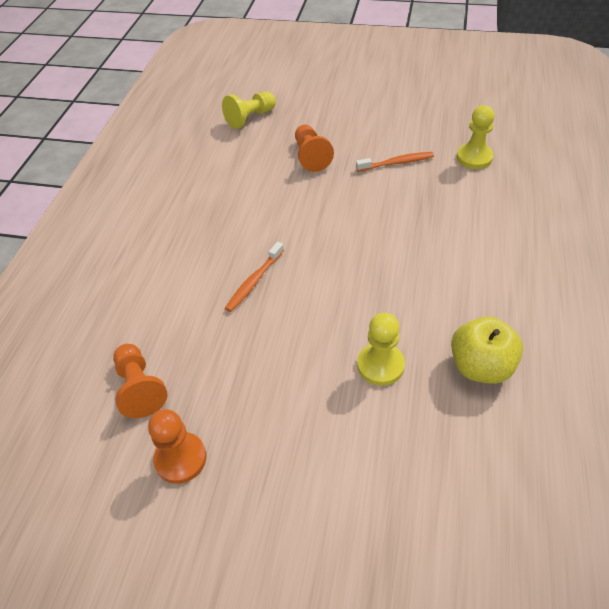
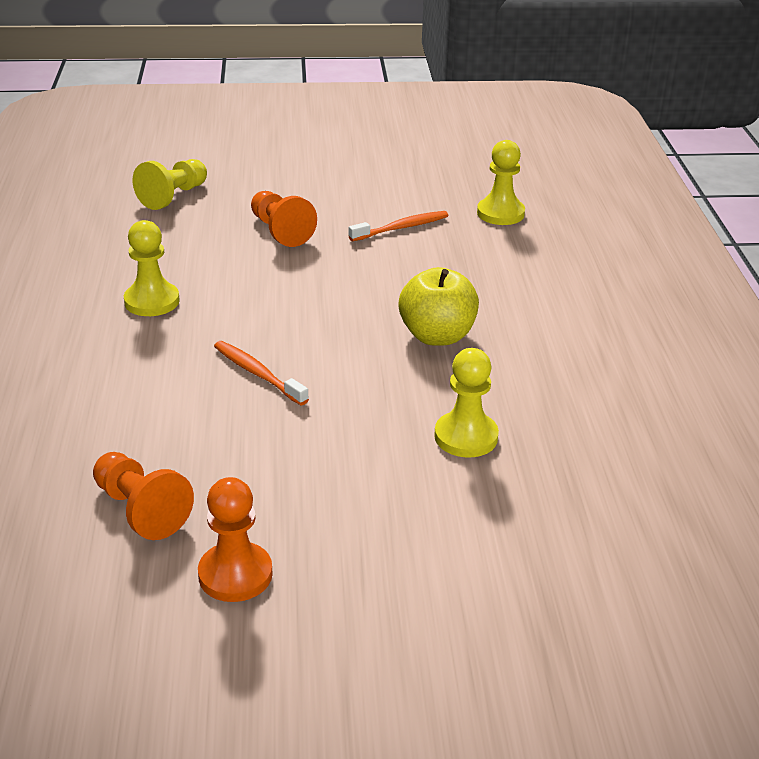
camera: 20 degrees left, 15 degrees down
(206, 207) = (152, 301): none -> yellow pawn
(254, 281) = (257, 374): orange toothbrush -> orange toothbrush turned 120 degrees clockwise
(480, 367) = (591, 420): yellow apple -> yellow apple (437, 336)

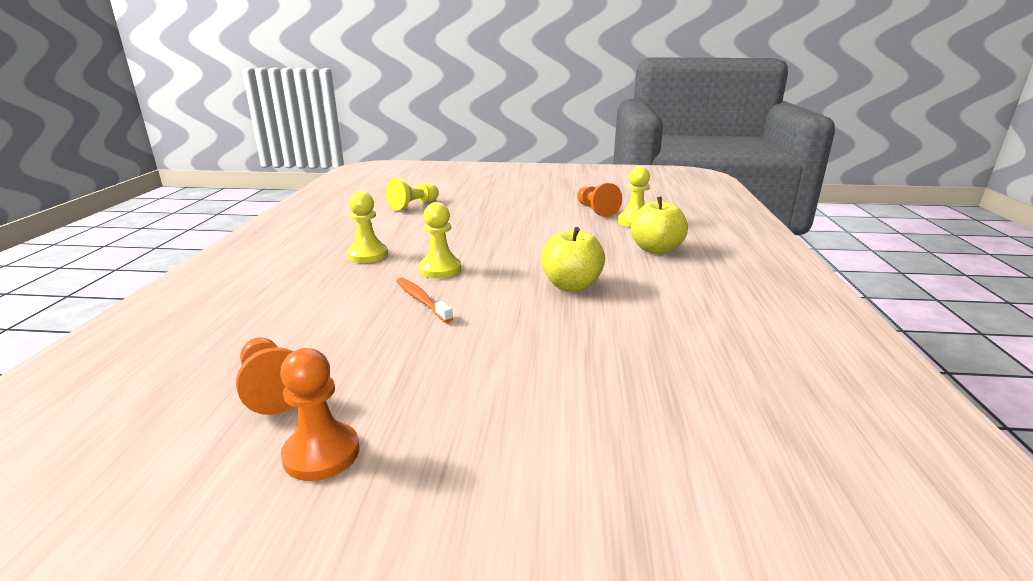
camera: 10 degrees right, 10 degrees down
(280, 231) = (476, 224): orange pawn -> orange pawn (596, 210)
(401, 228) = (561, 226): orange toothbrush -> none
(466, 437) = (579, 355): yellow pawn -> yellow pawn (440, 269)
(534, 266) = (656, 249): none -> yellow apple

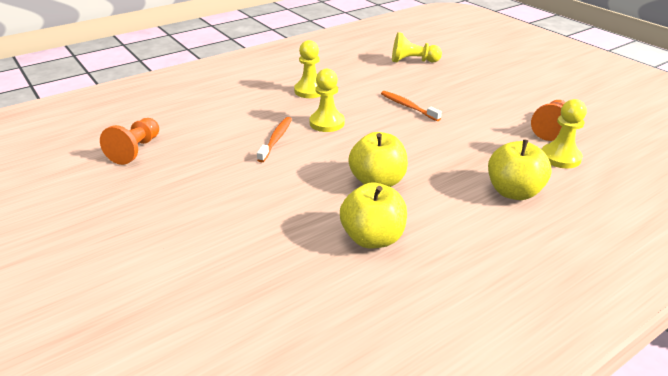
camera: 50 degrees right, 10 degrees up
(321, 454) = (99, 193): orange pawn -> none
(479, 233) = (408, 106): none -> orange toothbrush
(651, 318) = (372, 238): none -> yellow apple

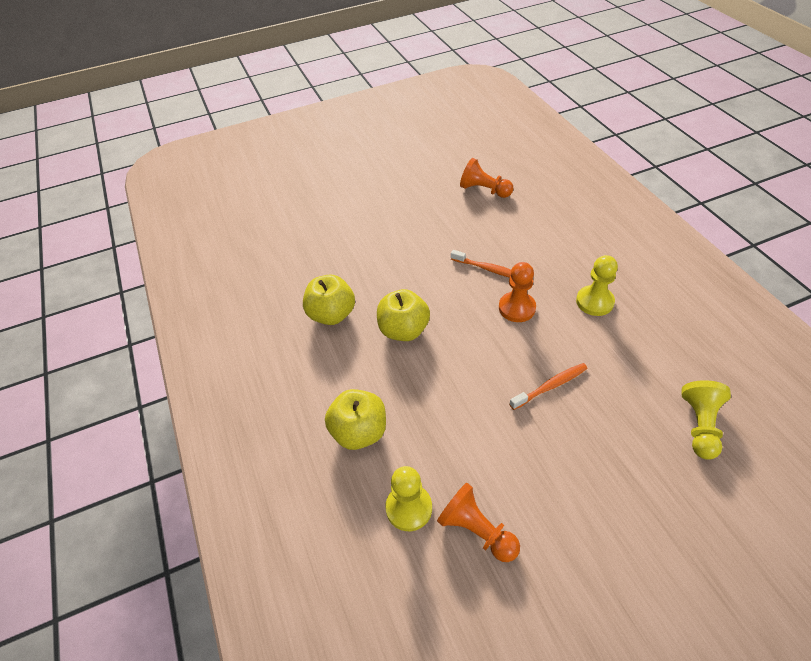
camera: 105 degrees right, 15 degrees up
(327, 123) = (517, 308): yellow pawn -> orange pawn

